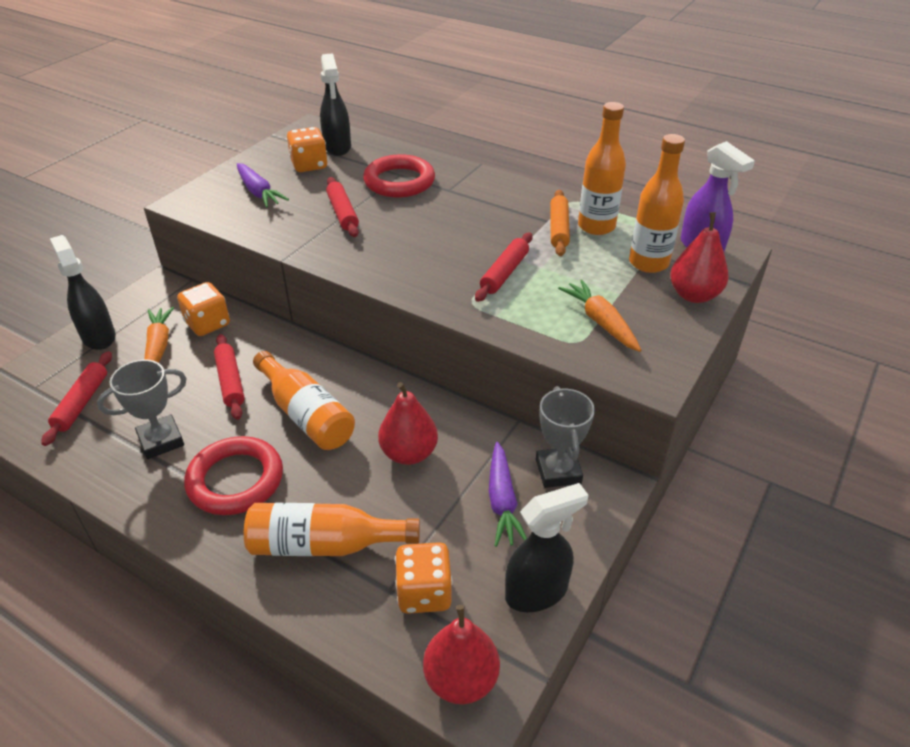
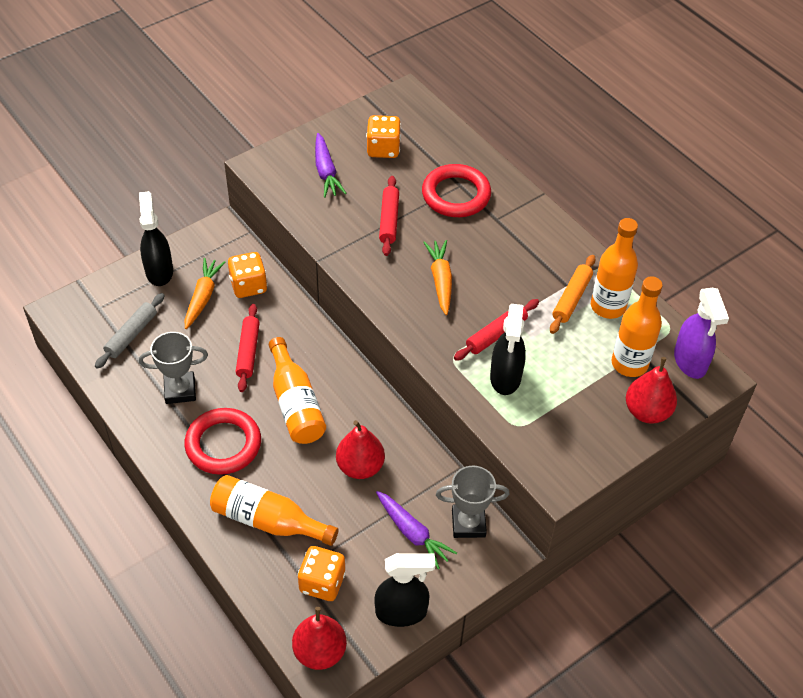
camera: 20 degrees right, 10 degrees up
(82, 403) = (131, 335): red rolling pin -> grey rolling pin
(337, 147) = (418, 131): black spray bottle -> black spray bottle (505, 377)
(502, 501) = (412, 533): purple carrot -> purple carrot turned 60 degrees counterclockwise
(558, 471) = (468, 523): grey trophy -> grey trophy turned 75 degrees clockwise
(600, 322) = (549, 413): orange carrot -> orange carrot (440, 281)

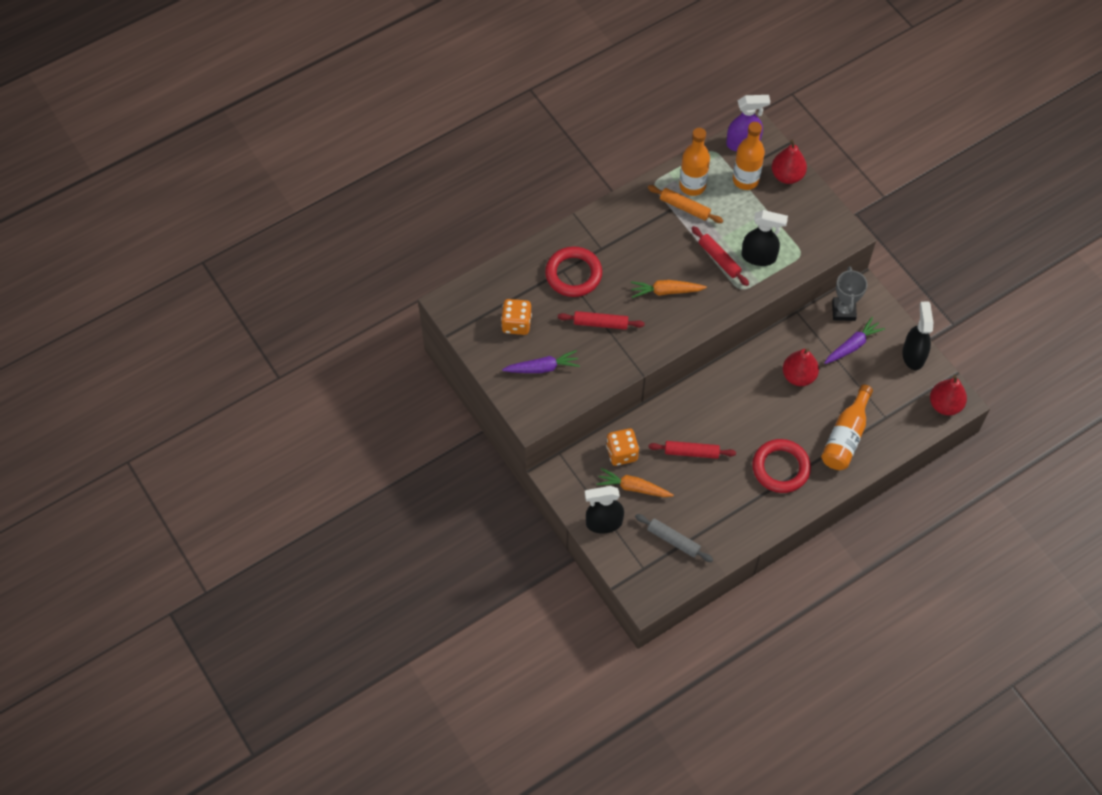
camera: 85 degrees left, 10 degrees up
(180, 390) = (730, 500): grey trophy -> none
(295, 404) = (742, 418): orange bottle -> none
(322, 583) = (894, 402): orange dice -> none

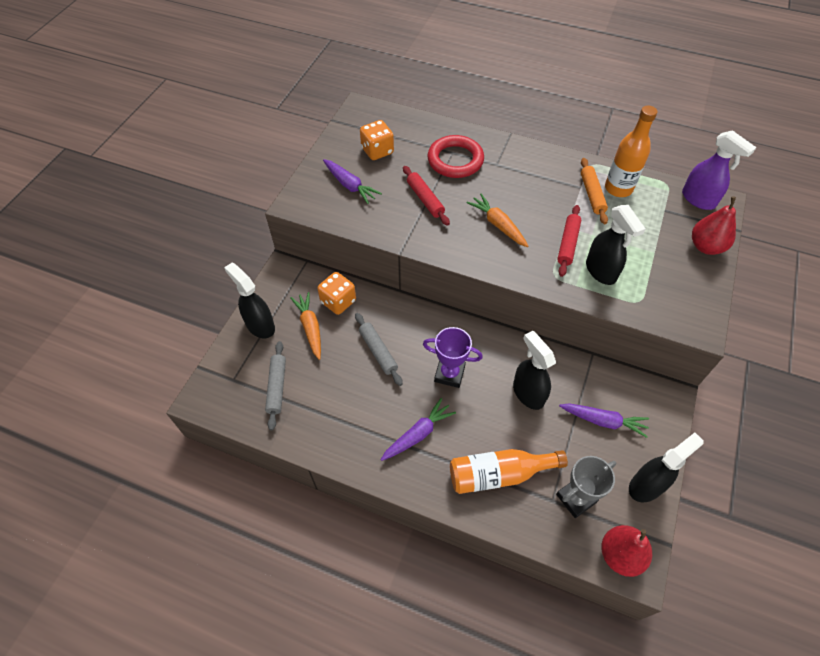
camera: 55 degrees right, 5 degrees down
(691, 452) = (378, 351): red rolling pin -> grey rolling pin
(745, 180) = (666, 220): orange bottle -> none
(746, 416) = (449, 374): none -> purple trophy
(780, 468) = (418, 434): red ring -> purple carrot
(798, 376) = (528, 393): red pear -> black spray bottle
(843, 311) = (632, 391): grey trophy -> grey trophy (576, 498)

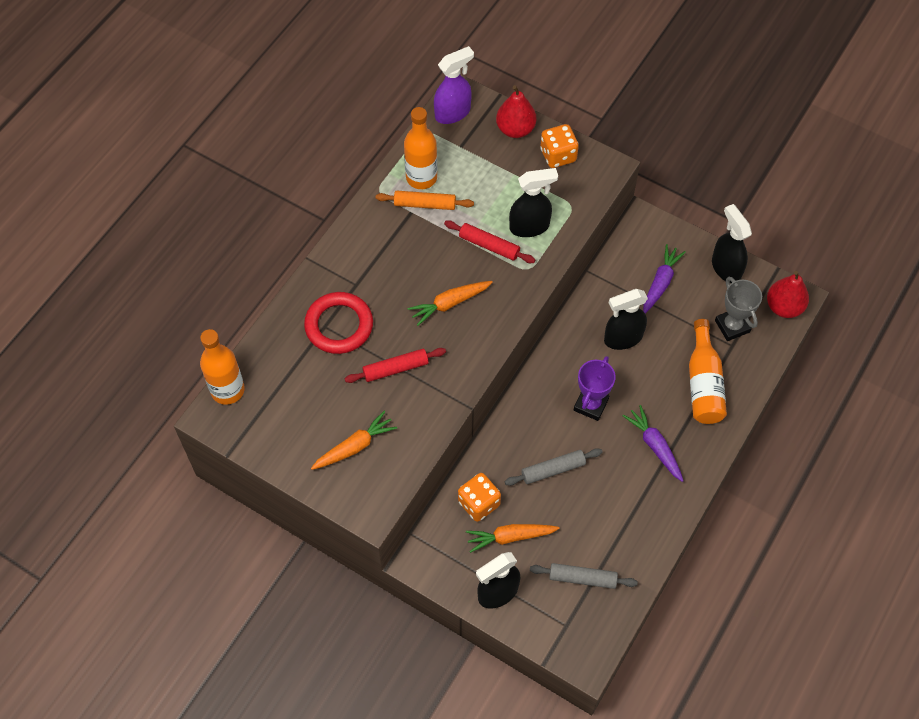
camera: 80 degrees left, 5 degrees up
(350, 185) = (354, 446): purple carrot -> orange carrot
(377, 151) = (301, 408): orange dice -> orange dice (558, 155)
(384, 111) = (227, 390): none -> orange bottle

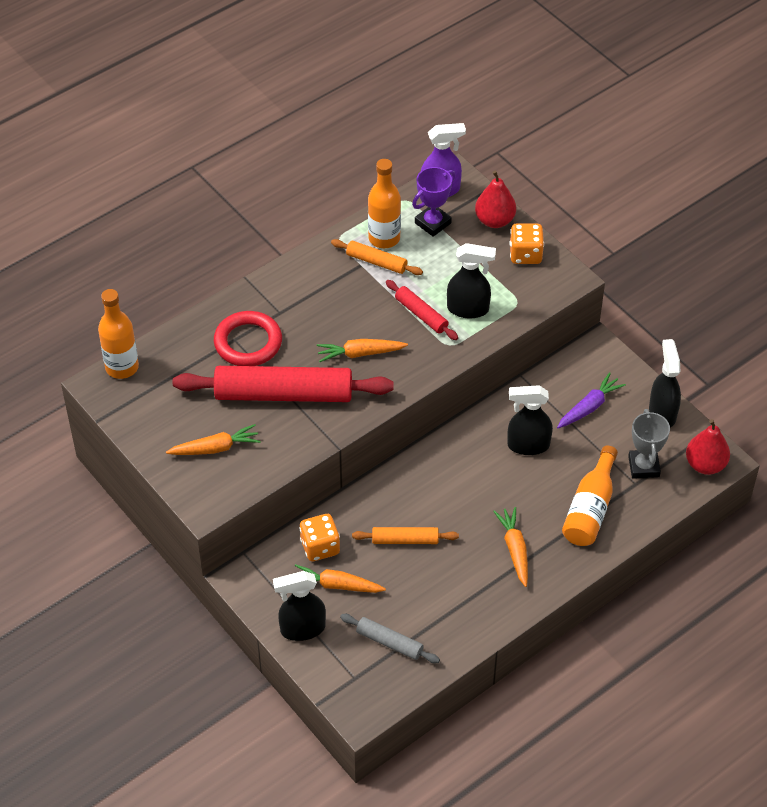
camera: 20 degrees right, 10 degrees down
(395, 368) = (283, 394): red rolling pin -> red rolling pin, size x2.09
(553, 470) = (405, 540): grey rolling pin -> orange rolling pin
(590, 405) = (468, 494): purple trophy -> purple trophy (432, 223)
(654, 446) = (514, 549): purple carrot -> orange carrot

